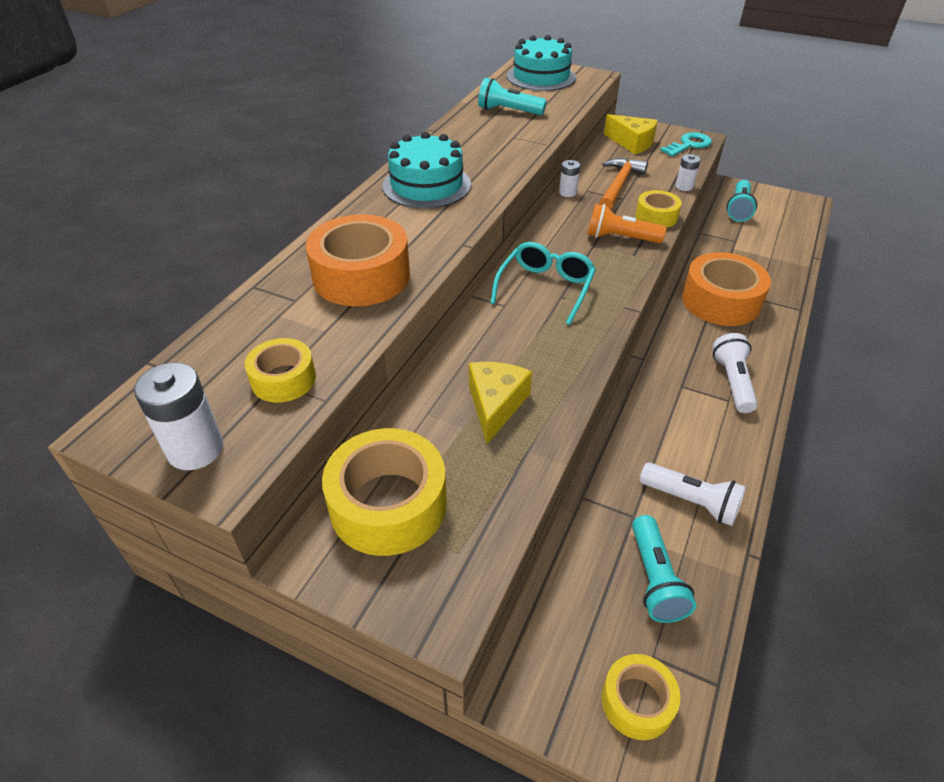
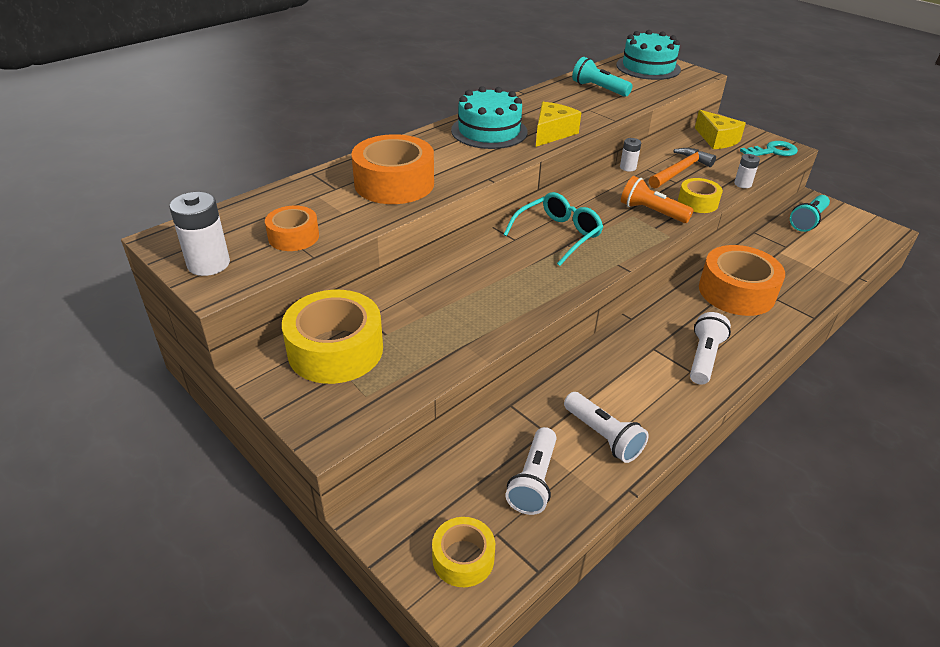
camera: 20 degrees right, 5 degrees down
(283, 379) = (293, 237): yellow tape -> orange tape
(495, 405) = (460, 307): yellow cheese -> yellow cheese (552, 133)
(654, 579) = (533, 481): turquoise flashlight -> white flashlight

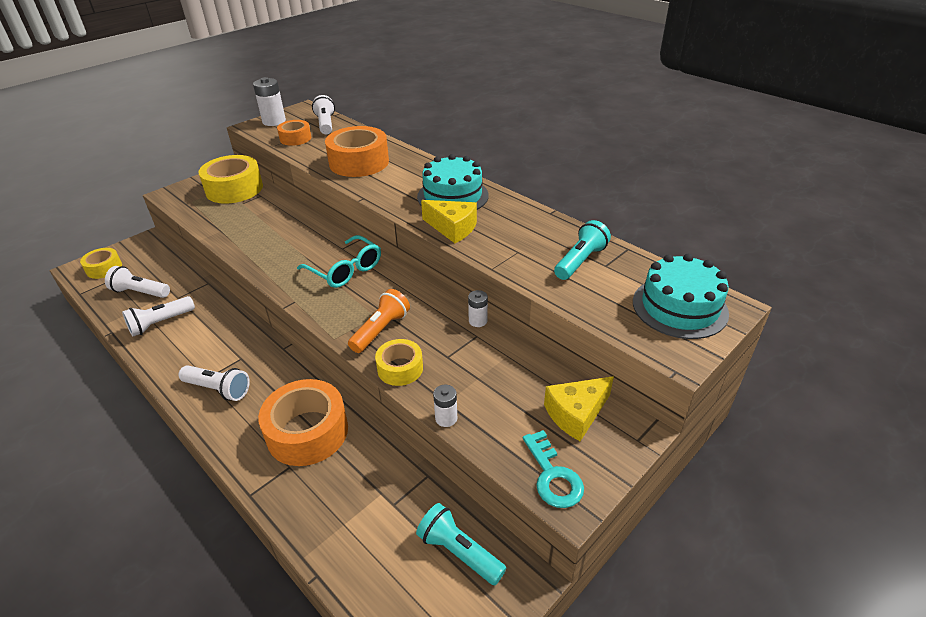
camera: 90 degrees right, 0 degrees up
(251, 214) = (326, 124): none -> white flashlight
(680, 171) = (475, 363): orange hammer -> none

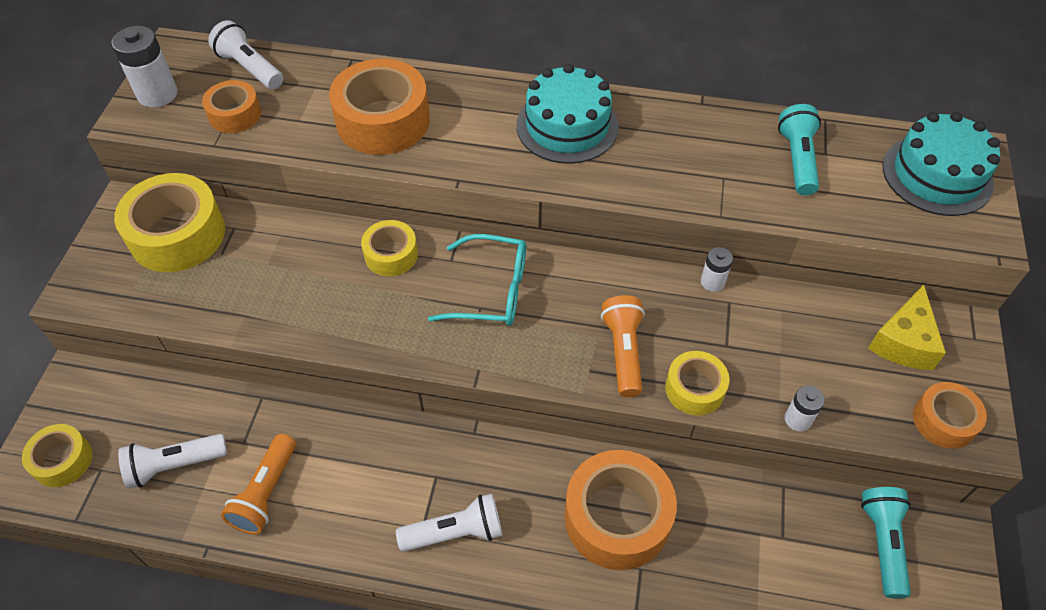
camera: 35 degrees left, 15 degrees up
(160, 323) = (266, 493): white flashlight -> orange flashlight
(316, 234) = (391, 255): none -> yellow tape
(452, 228) = (619, 177): yellow cheese -> none
(459, 552) = (883, 543): turquoise flashlight -> turquoise flashlight turned 90 degrees clockwise
(553, 476) = (944, 421): turquoise key -> orange tape

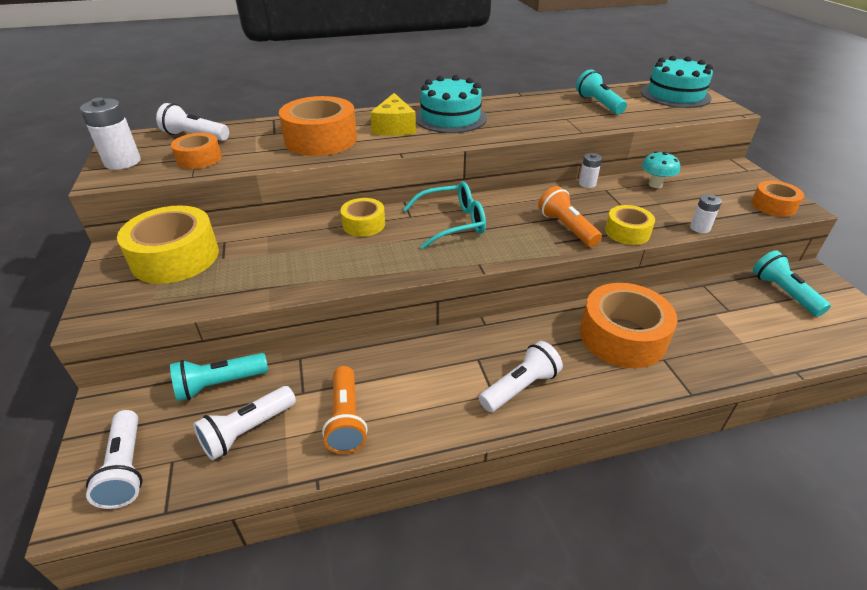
camera: 25 degrees left, 15 degrees down
(62, 460) = (126, 468): yellow tape -> white flashlight
(175, 398) = (219, 384): none -> turquoise flashlight
(806, 318) = (655, 185): none -> turquoise mushroom
(903, 342) = (715, 180): yellow cheese -> yellow cheese (394, 127)

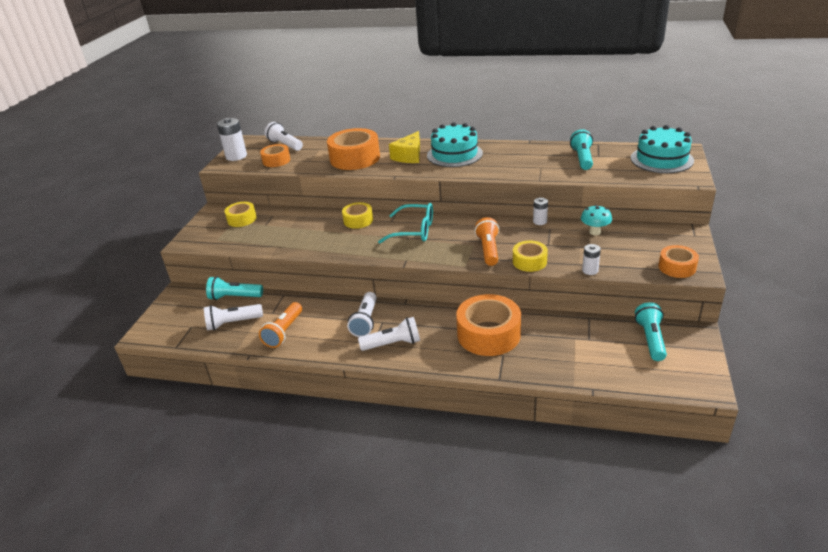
camera: 30 degrees right, 5 degrees down
(126, 468) = (170, 323): white flashlight -> white flashlight (365, 321)
(175, 257) = (242, 219): yellow tape -> yellow tape, size x0.56

